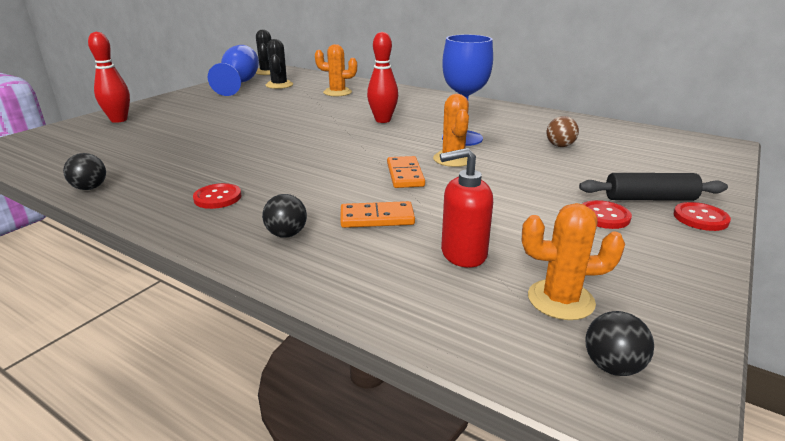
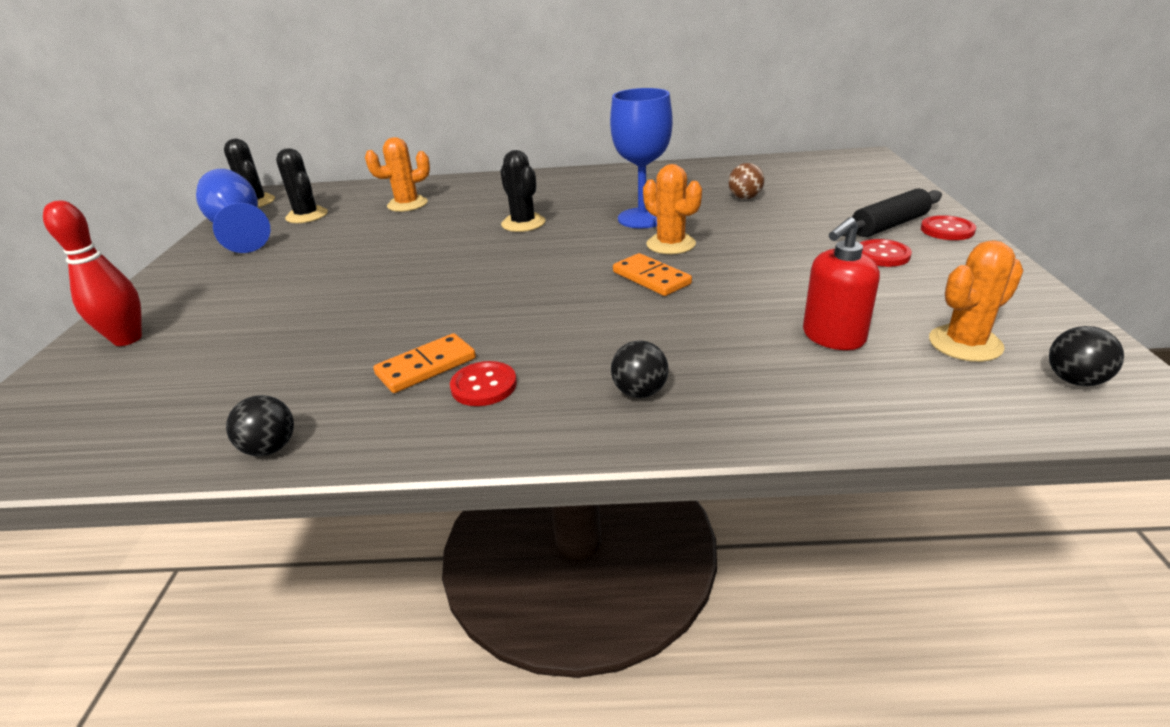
camera: 30 degrees left, 5 degrees up
(377, 218) = (701, 335): orange domino -> orange domino (426, 366)
(383, 120) = (523, 223): red bowling pin -> black cactus

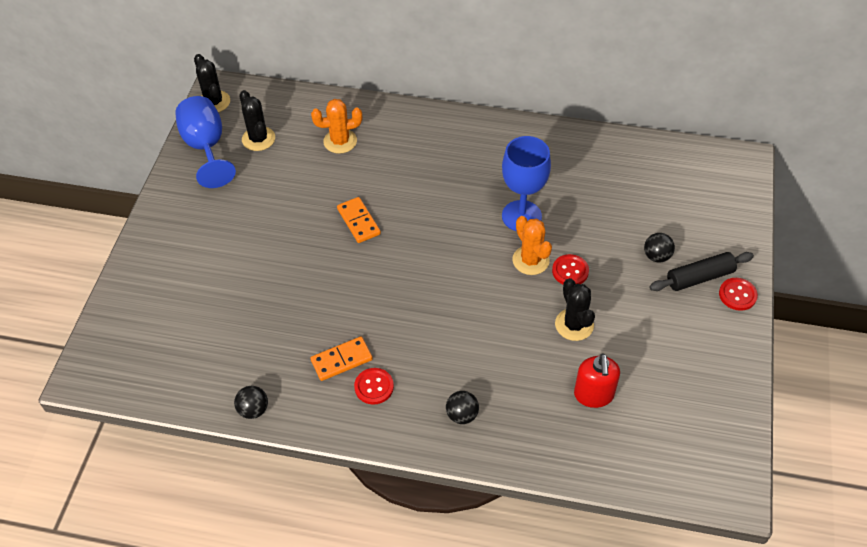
camera: 10 degrees right, 20 degrees up
(127, 339) = (152, 282): red bowling pin -> none
(523, 223) = (428, 199): black cactus -> black cactus (574, 325)
(651, 278) = (503, 300): orange domino -> orange domino (359, 221)
(745, 198) = (612, 205): brown ball -> none
(833, 337) = (593, 395): red soap dispenser -> red soap dispenser turned 60 degrees counterclockwise
(882, 255) = (673, 314): red button -> red button (570, 271)
(965, 344) = (668, 421): orange cactus -> none
(1074, 380) = (708, 467): black ball -> black ball (656, 256)

